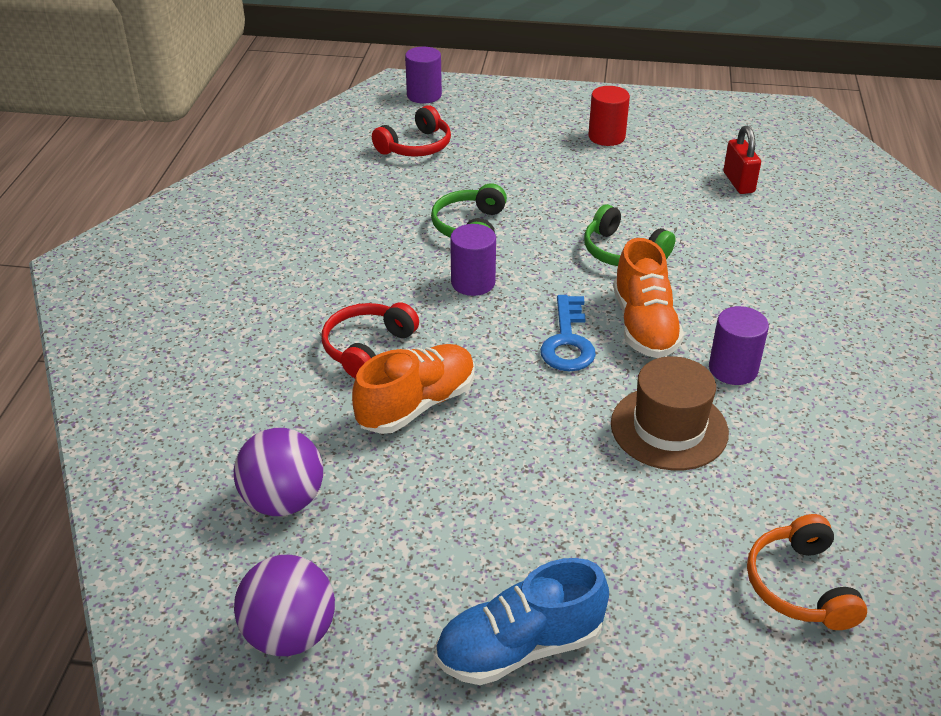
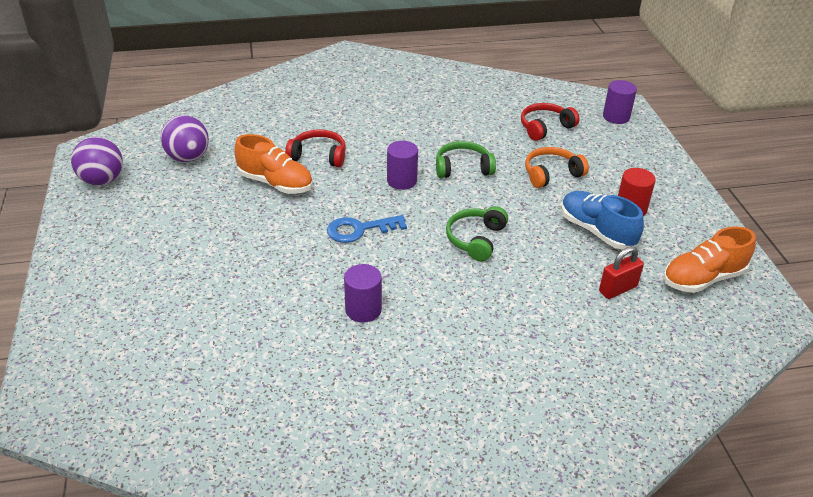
camera: 70 degrees right, 0 degrees up
(416, 146) = (545, 127): red headphones -> red headphones turned 120 degrees clockwise
(519, 647) = (101, 253): blue shoe -> blue shoe (596, 231)
(644, 325) = (393, 261): orange shoe -> orange shoe (703, 278)
(669, 428) = (290, 286): brown hat -> none
(800, 585) = (161, 360): orange headphones -> orange headphones (551, 174)

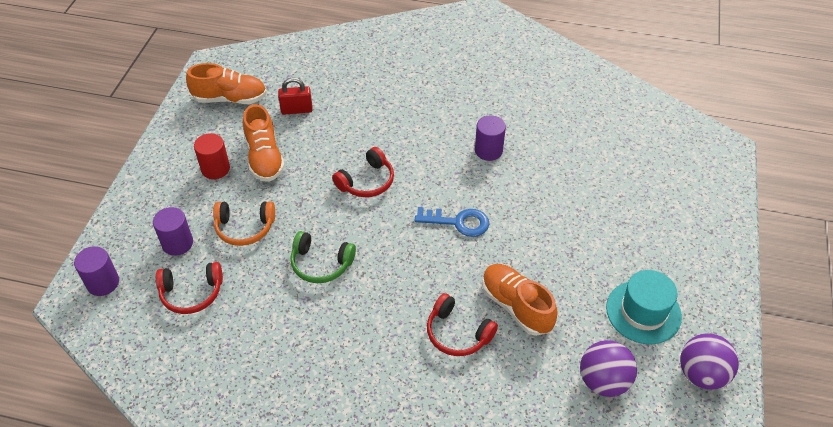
camera: 155 degrees left, 10 degrees up
(155, 208) = (643, 312): none -> turquoise hat
(402, 181) = (390, 267): purple cylinder -> purple cylinder (177, 243)
(476, 239) = (367, 181): green headphones -> red headphones
(596, 231) = (264, 158): blue shoe -> orange shoe

